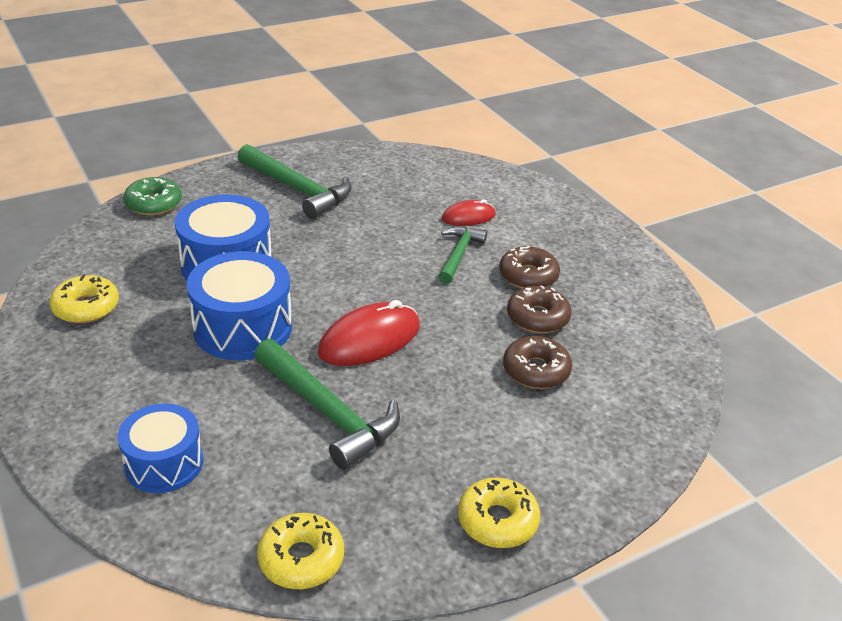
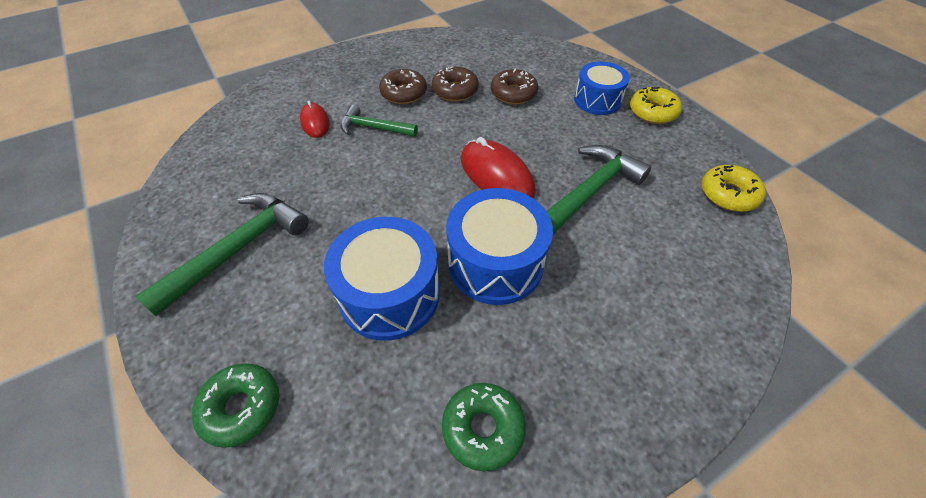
camera: 90 degrees left, 15 degrees up
(86, 307) = (483, 428): yellow donut -> green donut
(164, 463) = (684, 290): blue drum -> blue drum (597, 100)

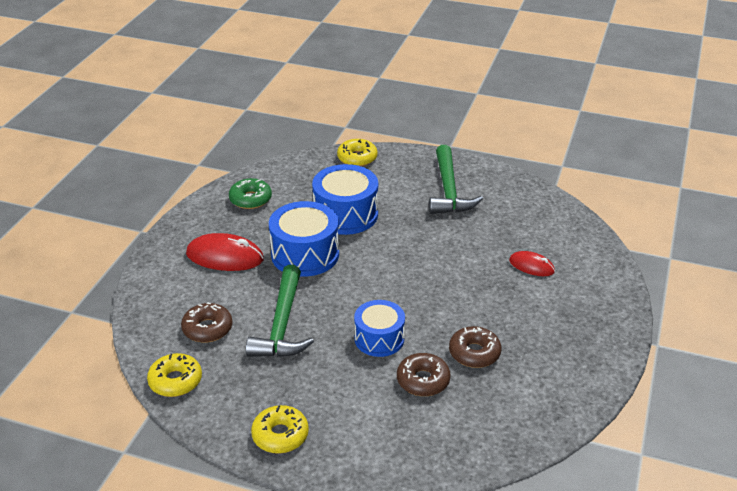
camera: 140 degrees right, 15 degrees down
(241, 407) = (357, 158): green donut -> yellow donut
(374, 128) = (486, 285): green hammer -> none
(403, 93) = (510, 325): brown donut -> brown donut (207, 329)
(496, 175) = (358, 302): red mouse -> red mouse (225, 257)
(597, 100) = (341, 419): blue drum -> blue drum (379, 339)

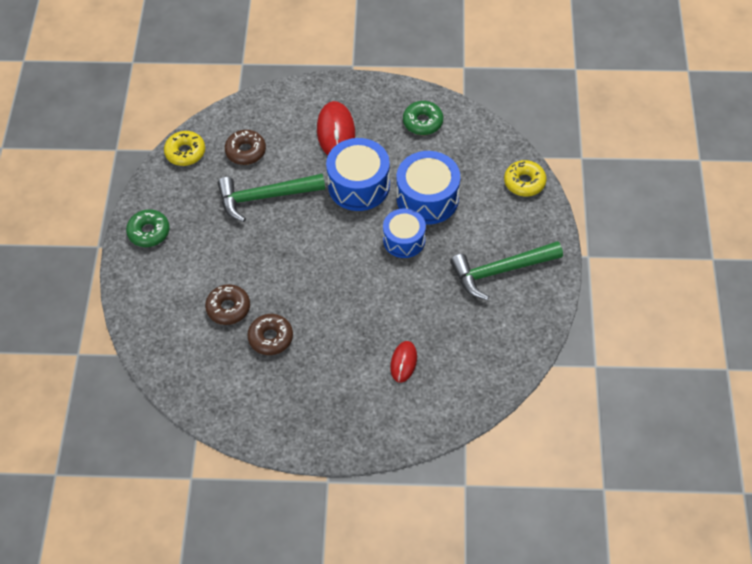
camera: 75 degrees right, 20 degrees up
(280, 435) = (149, 232): yellow donut -> green donut
(379, 339) = (268, 267): blue drum -> blue drum (404, 240)

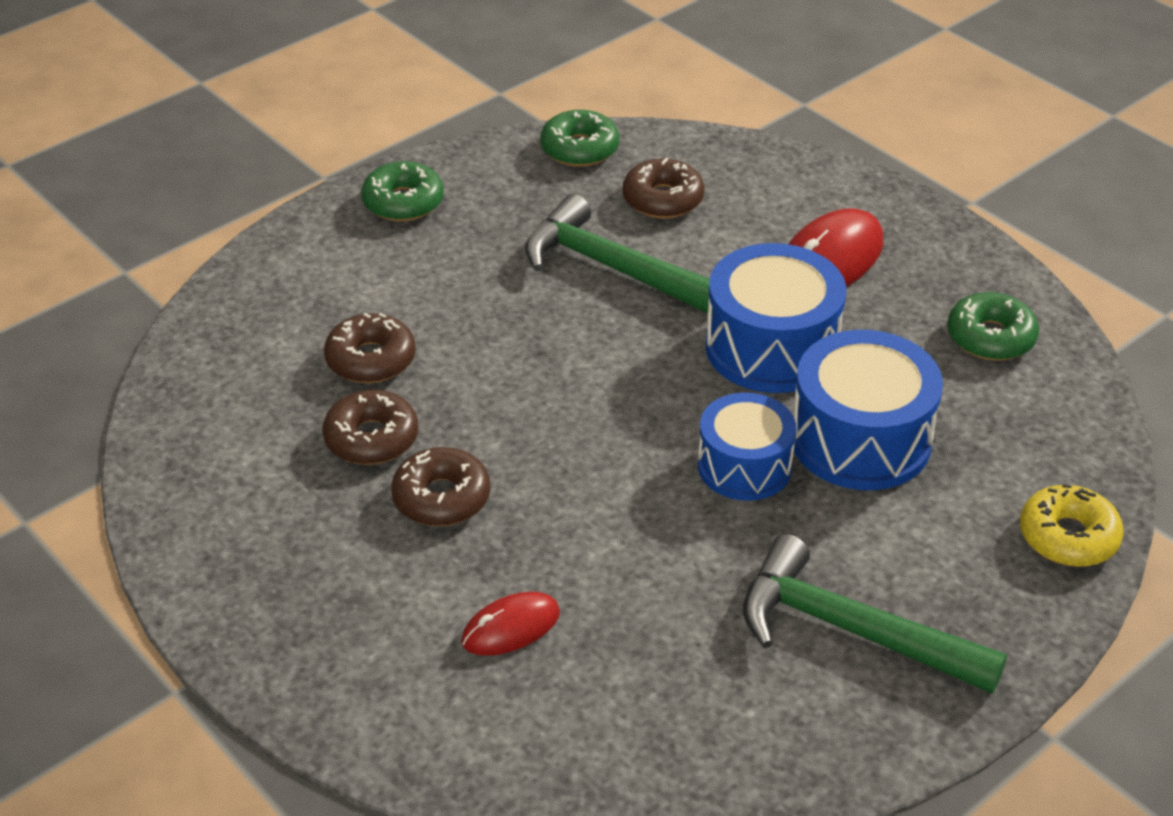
camera: 45 degrees right, 15 degrees down
(185, 152) = (579, 149): yellow donut -> green donut
(323, 338) = (441, 498): none -> brown donut

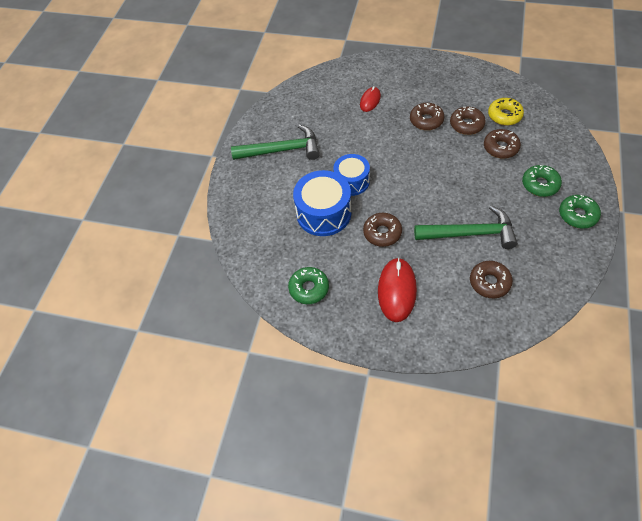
camera: 150 degrees right, 15 degrees up
(579, 149) = (552, 290): green donut -> green donut (540, 184)
(771, 348) = (382, 233): blue drum -> brown donut
(1068, 537) = (236, 216): yellow donut -> yellow donut (504, 115)

